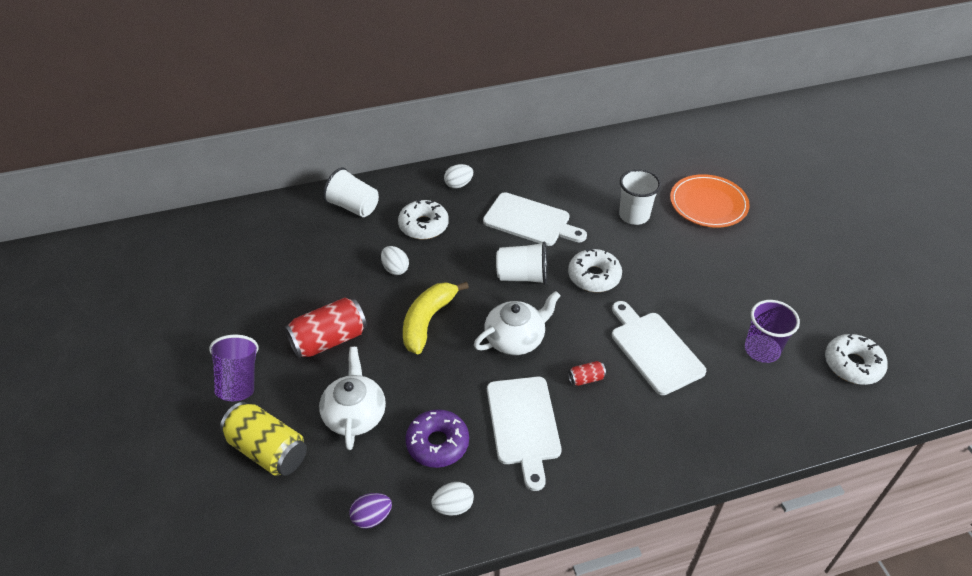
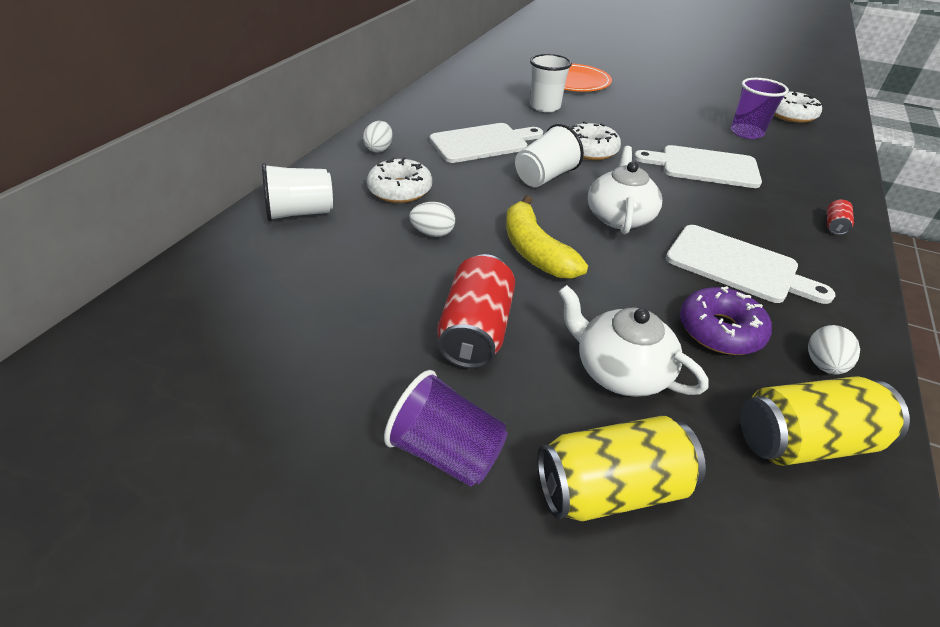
camera: 50 degrees left, 5 degrees down
(372, 517) = (804, 441): purple egg -> yellow can
(586, 379) = (707, 209): red can -> red can (834, 225)

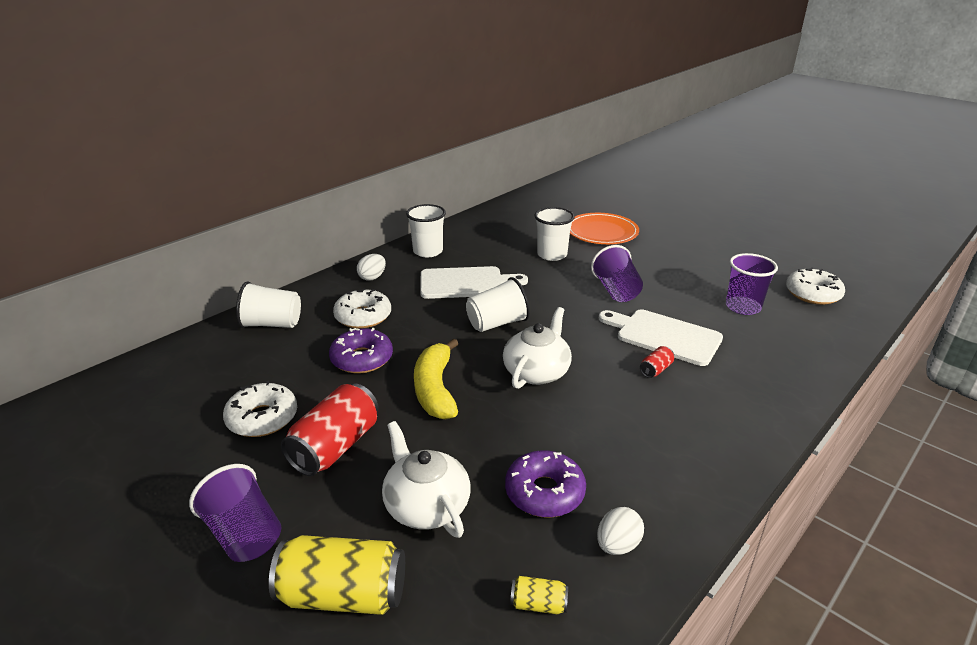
camera: 20 degrees right, 10 degrees down
(419, 117) = (428, 251): none -> white cup
(433, 233) = (362, 359): white egg -> purple donut
(590, 150) = (561, 303): white donut -> white donut (262, 418)
(630, 132) = (616, 291): none -> purple cup
(737, 265) = (613, 437): white cutting board -> none
(804, 441) = (538, 604): yellow can -> yellow can, size x0.45
(834, 225) = (754, 418): red can -> red can (655, 370)

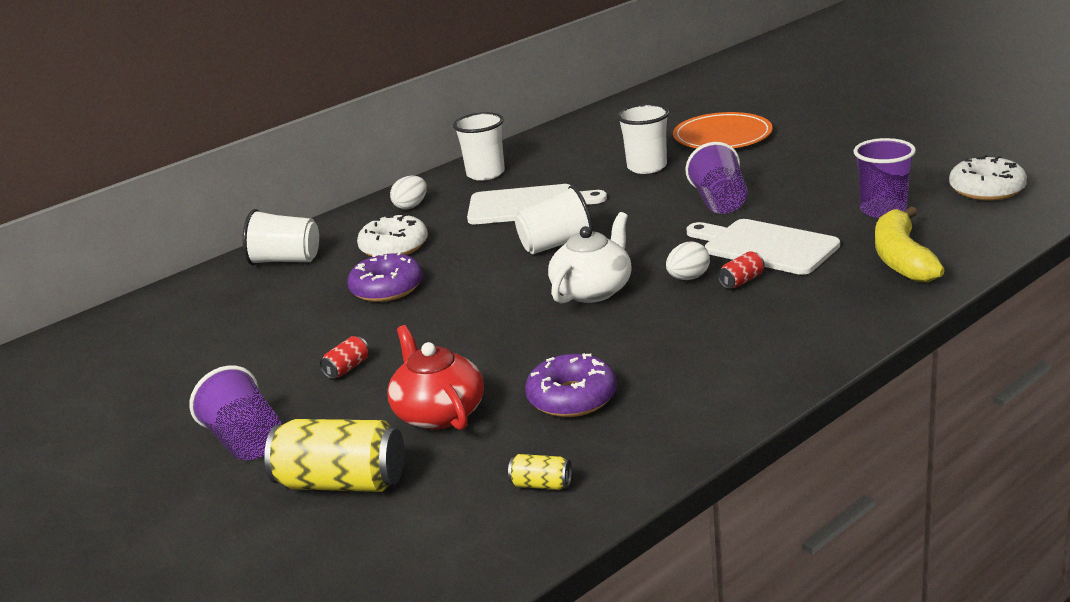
camera: 10 degrees right, 5 degrees down
(262, 418) = (269, 347): white donut -> none
(335, 447) = (347, 368): red can -> red can, size x0.45
(426, 505) = (439, 413): white teapot -> red teapot
(435, 389) = (468, 313): yellow banana -> yellow banana (902, 259)
(617, 545) = (641, 438): white egg -> white egg (688, 278)

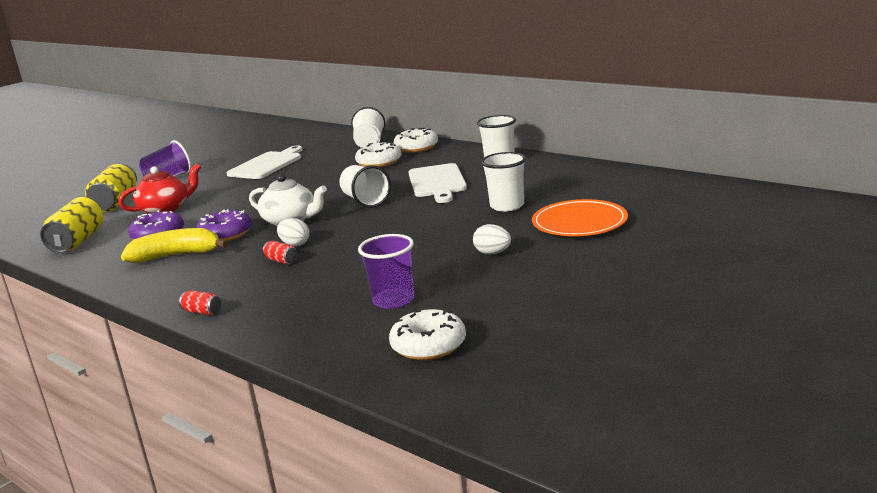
camera: 80 degrees right, 5 degrees down
(347, 368) = (227, 182): red can -> red can (202, 312)
(355, 225) = (416, 147): none -> white donut
(387, 288) = (320, 172): purple donut -> purple donut (225, 234)
(411, 206) = (444, 154): white egg -> white egg (493, 253)
(541, 485) = (78, 241): yellow can -> yellow can, size x2.20
(719, 202) = (427, 238): purple cup -> none
(765, 246) = (336, 262): white cutting board -> white cutting board (267, 165)
(902, 259) = (291, 313): yellow banana -> yellow banana (176, 255)

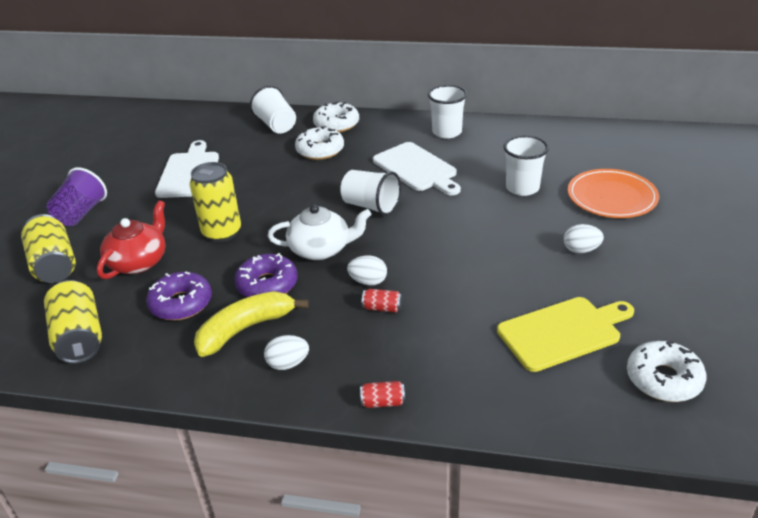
camera: 30 degrees left, 15 degrees up
(174, 279) = (288, 364): none -> white egg
(239, 201) = (222, 232): none -> yellow can
(393, 300) = (563, 332): purple cup -> yellow cutting board

